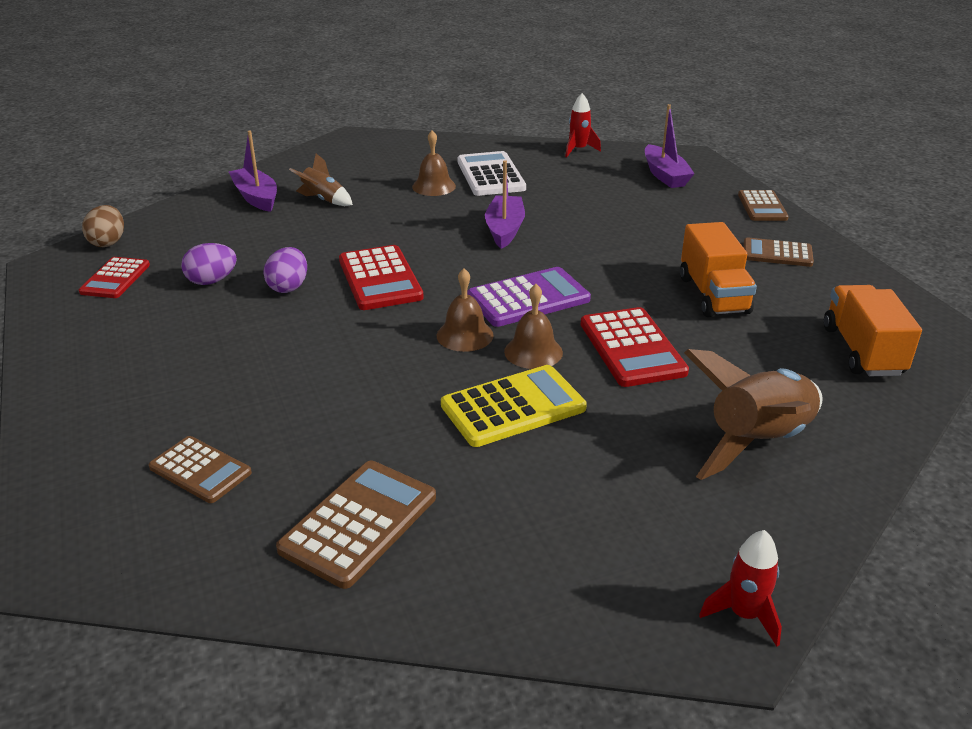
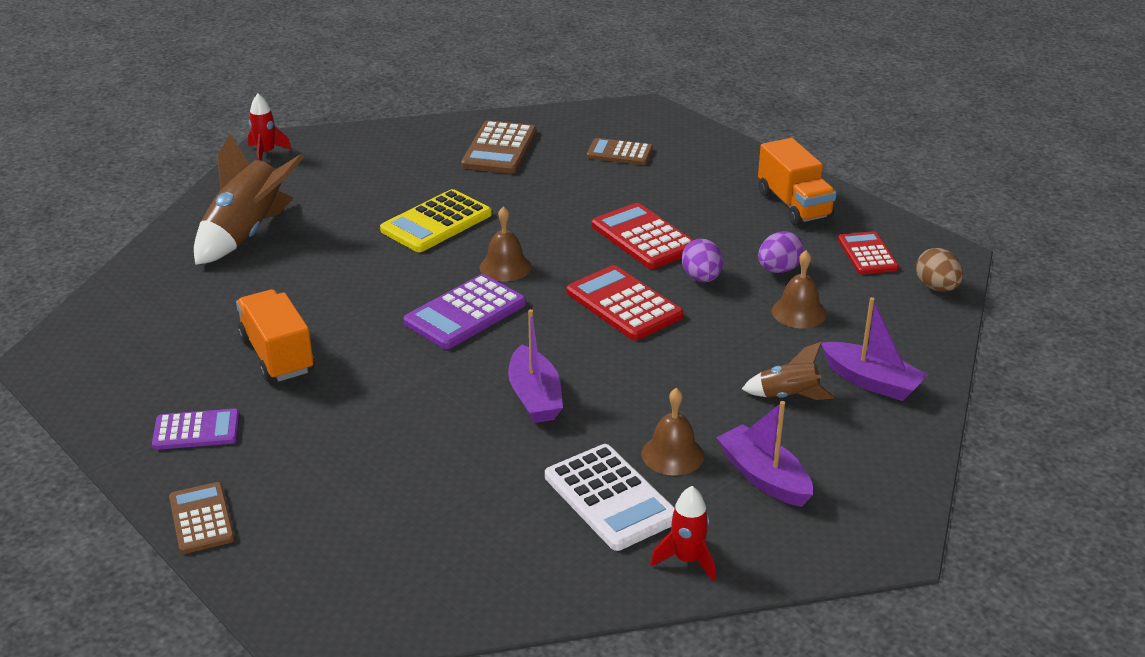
camera: 160 degrees right, 0 degrees up
(533, 352) = (438, 265): brown bell -> brown bell (799, 312)
(578, 150) = (505, 602): red rocket -> red rocket (687, 560)
(632, 348) = (353, 284): red calculator -> red calculator (644, 237)
(665, 175) = (348, 562): purple boat -> purple boat (764, 477)
(777, 253) = (196, 430): brown calculator -> purple calculator
(862, 351) = (138, 323): orange truck -> orange truck (794, 205)

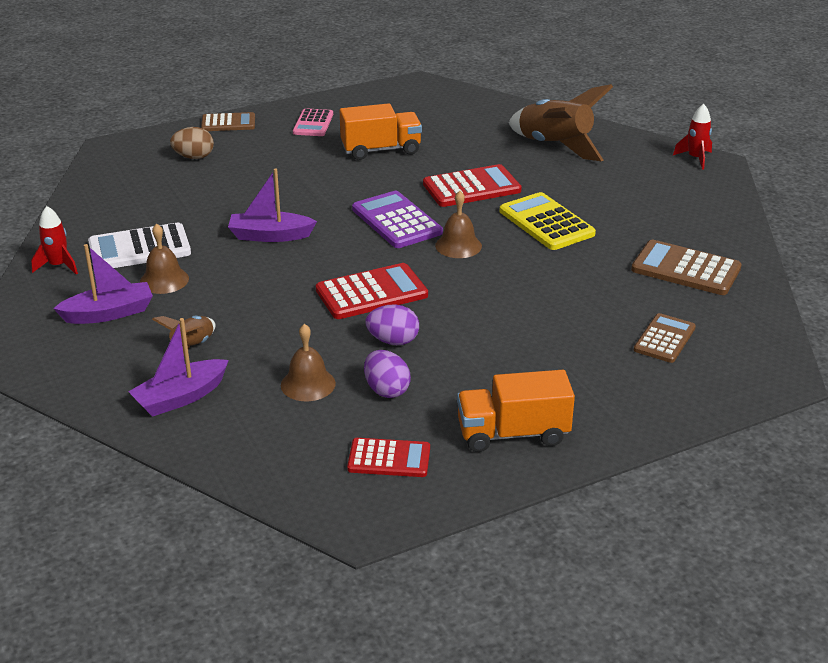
camera: 105 degrees right, 0 degrees up
(196, 430) = (313, 123): purple calculator -> pink calculator
(644, 237) = (480, 322): red calculator -> red calculator (471, 187)
(936, 287) = (301, 489): brown egg -> brown egg (194, 157)

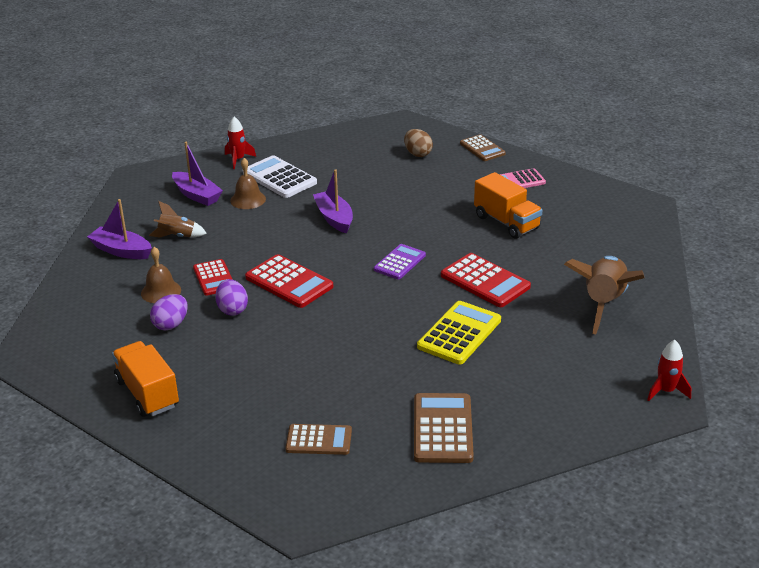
camera: 65 degrees right, 0 degrees up
(389, 458) = (94, 348): red calculator -> red calculator (214, 278)
(396, 221) = (399, 262): purple calculator -> purple calculator, size x0.66
(458, 246) = (385, 300): brown bell -> none

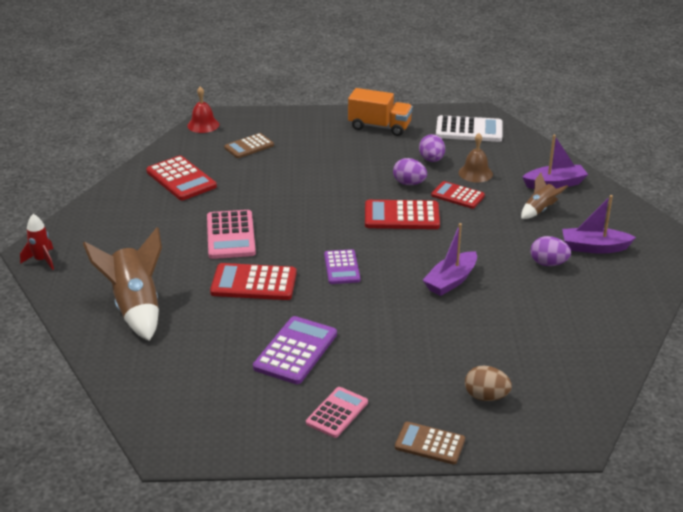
camera: 140 degrees right, 0 degrees up
(238, 160) = (632, 298): red rocket -> none
(248, 199) = (548, 263): brown bell -> purple egg
(279, 178) = (562, 297): white calculator -> white calculator (469, 130)
(330, 511) = (203, 125): none -> red bell
(334, 218) = (451, 281): purple boat -> purple boat turned 105 degrees clockwise
(442, 429) = (181, 179): brown calculator -> red calculator
(459, 333) = (231, 235): yellow calculator -> pink calculator
(506, 222) = (295, 351): orange truck -> purple calculator

